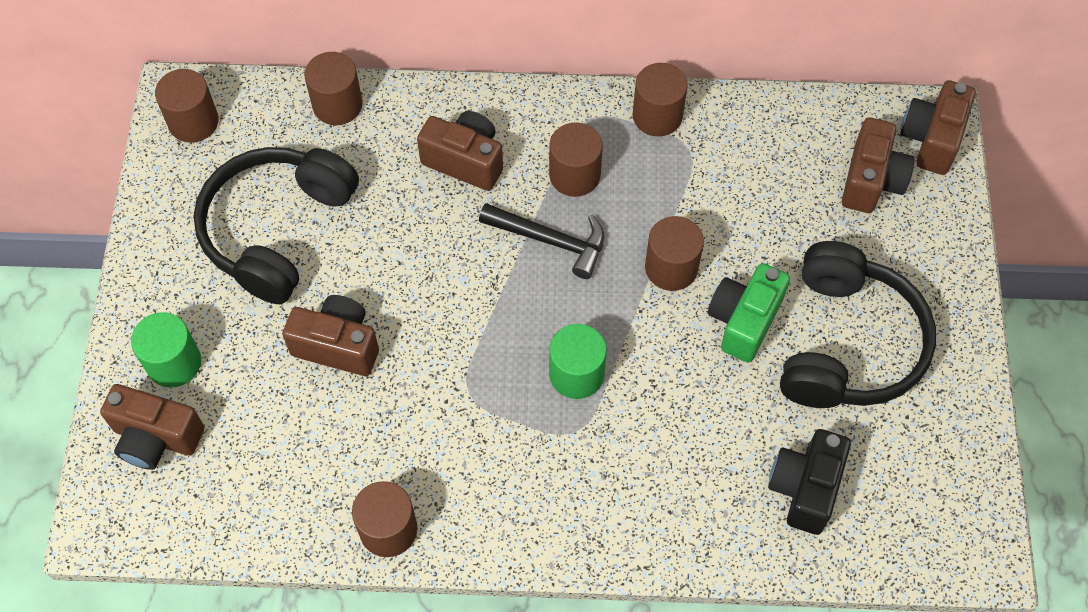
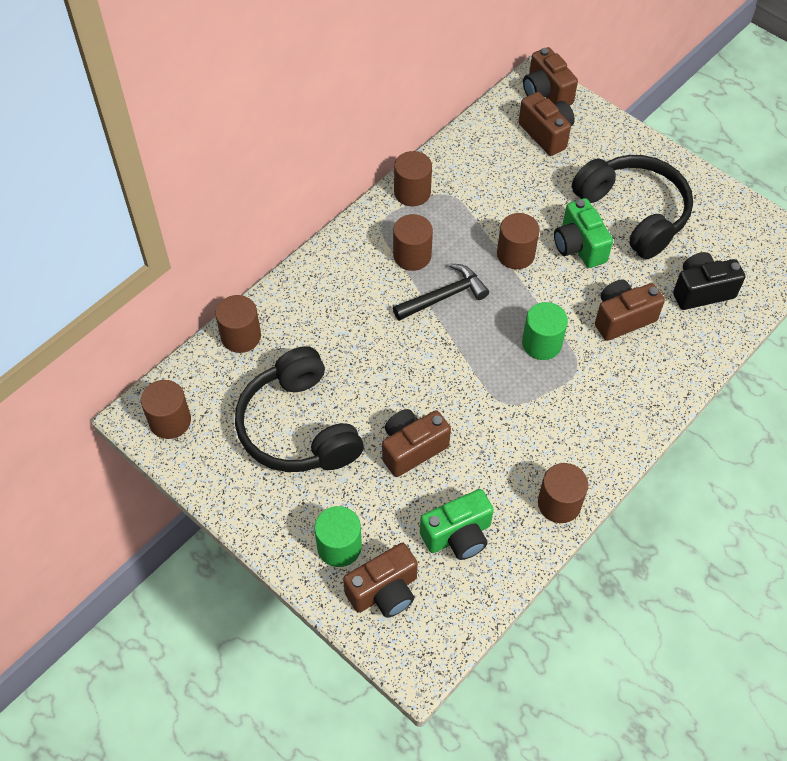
camera: 50 degrees left, 5 degrees down
(271, 459) = (458, 535): none -> green camera
(465, 161) = (348, 300): brown camera -> brown camera (622, 318)
(805, 488) = (701, 291): black camera -> black camera turned 105 degrees clockwise

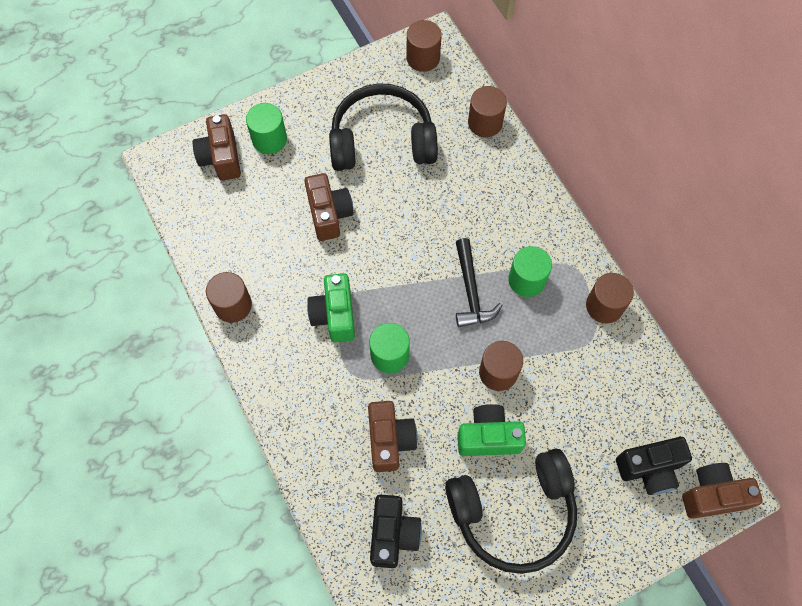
camera: 110 degrees right, 10 degrees up
(412, 256) = (526, 280): brown cylinder -> green cylinder
(458, 535) = (240, 221): green camera -> green camera (334, 315)
(546, 134) = (649, 469): brown camera -> black camera

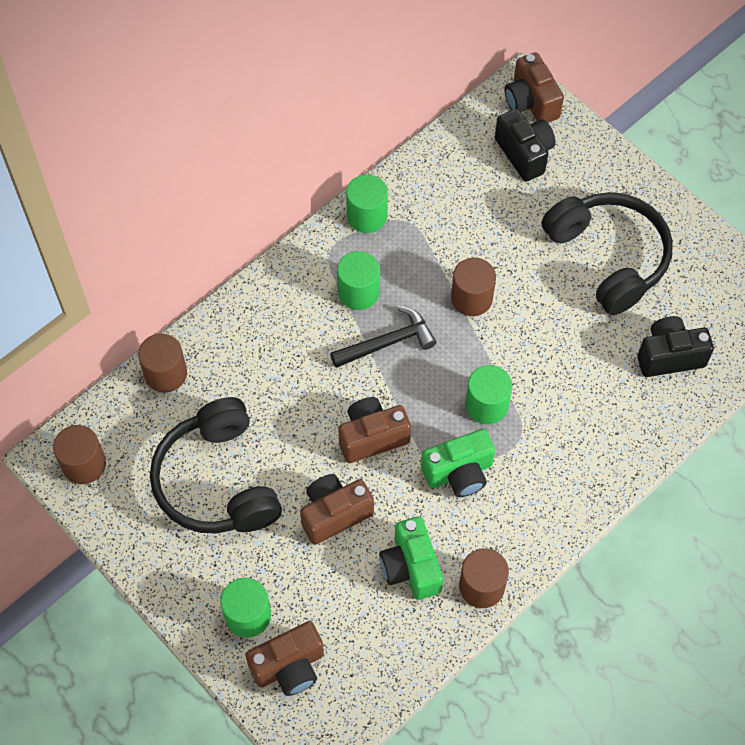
camera: 105 degrees left, 5 degrees down
(390, 440) = (578, 382): brown camera -> brown camera (372, 437)
(488, 437) = (542, 293): green camera -> green camera (411, 567)
(604, 306) = (367, 216): brown cylinder -> green cylinder

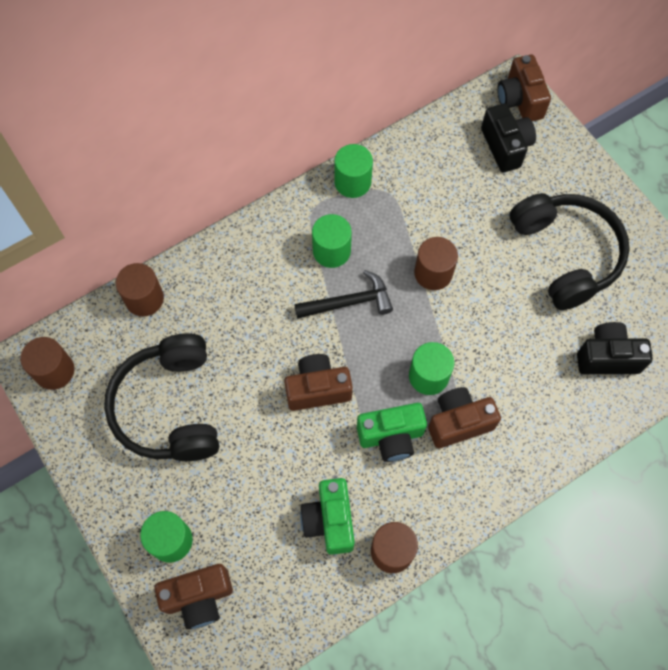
camera: 10 degrees right, 5 degrees up
(334, 514) = (269, 456): brown camera -> brown camera (458, 422)

